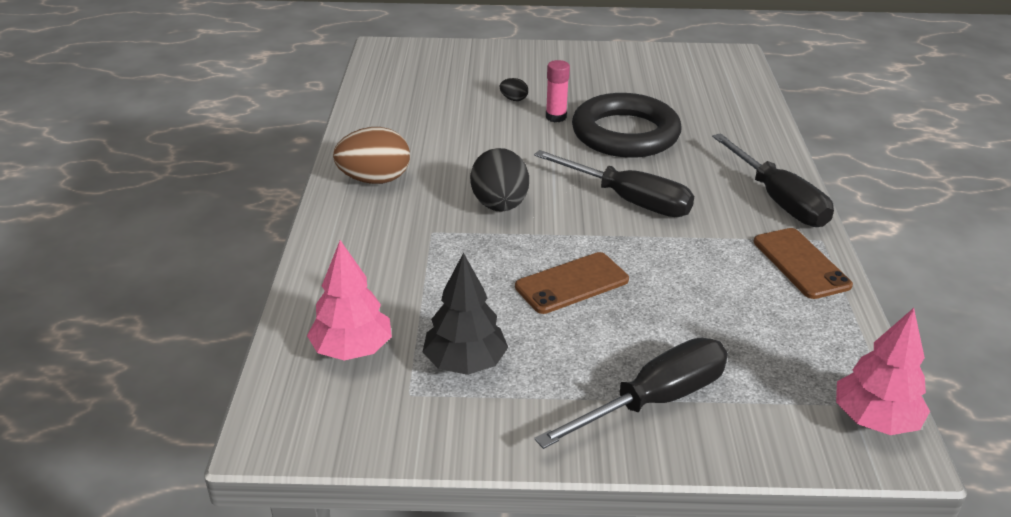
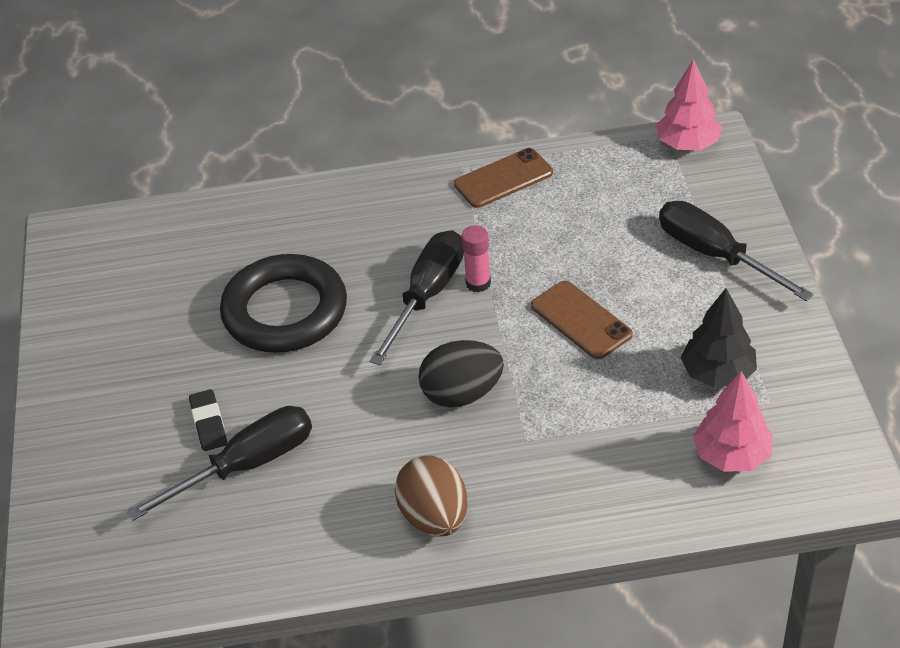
camera: 95 degrees left, 10 degrees up
(513, 99) = (209, 423): black egg -> black eraser
(556, 117) = (252, 376): pink glue stick -> pink glue stick (478, 283)
(778, 200) = (401, 192): black screwdriver -> black screwdriver (246, 465)

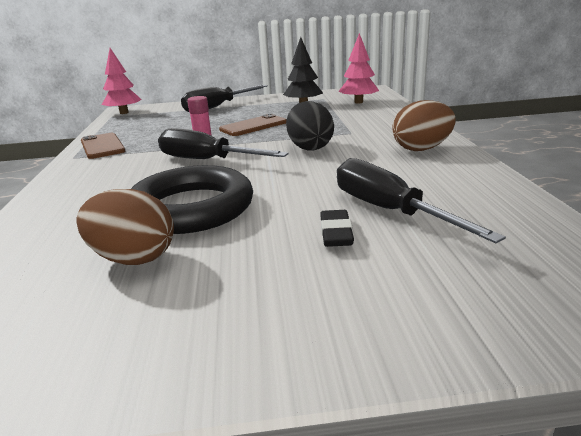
camera: 90 degrees left, 20 degrees down
(195, 296) = (133, 258): none -> brown egg
(209, 423) = (336, 233): black eraser -> black eraser turned 75 degrees counterclockwise

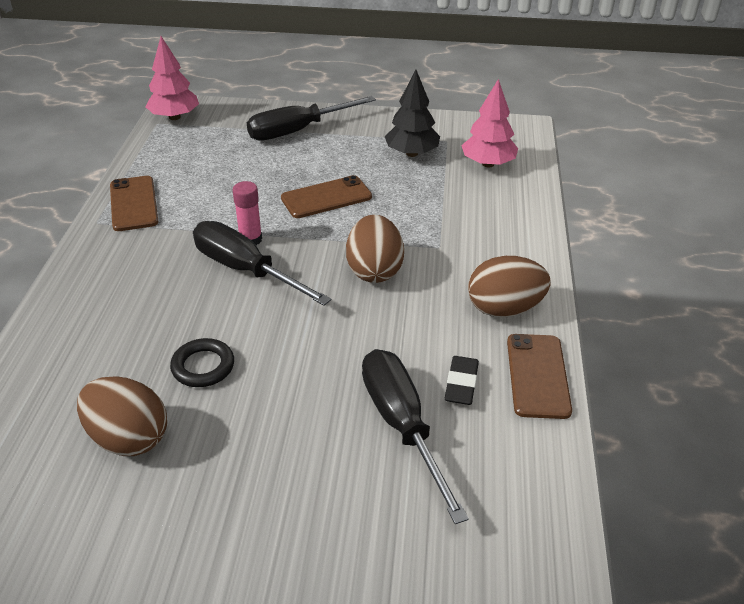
camera: 10 degrees right, 15 degrees up
(191, 208) = (203, 366): black ring -> black ring, size x0.46
(310, 147) = (374, 270): black egg -> brown egg
(336, 233) = (331, 449): black eraser -> black eraser (461, 384)
(476, 171) = (537, 375): none -> brown phone

